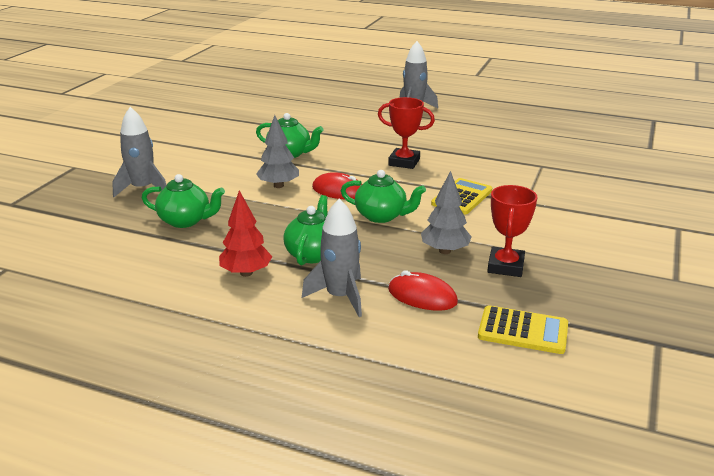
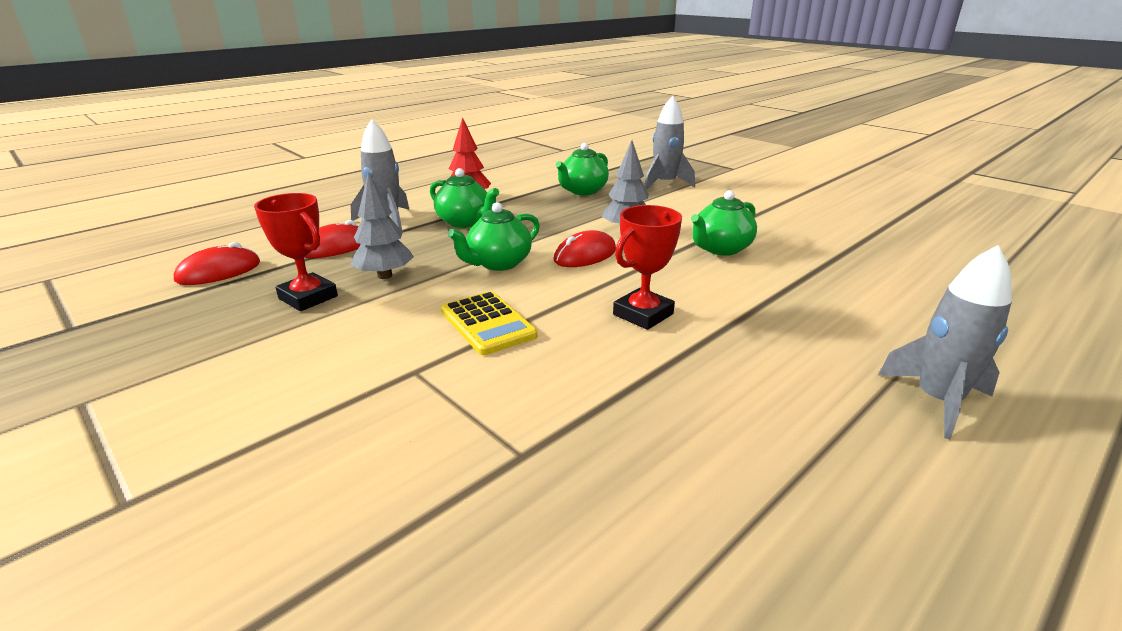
camera: 115 degrees right, 0 degrees up
(523, 331) = (219, 271): yellow calculator -> red mouse

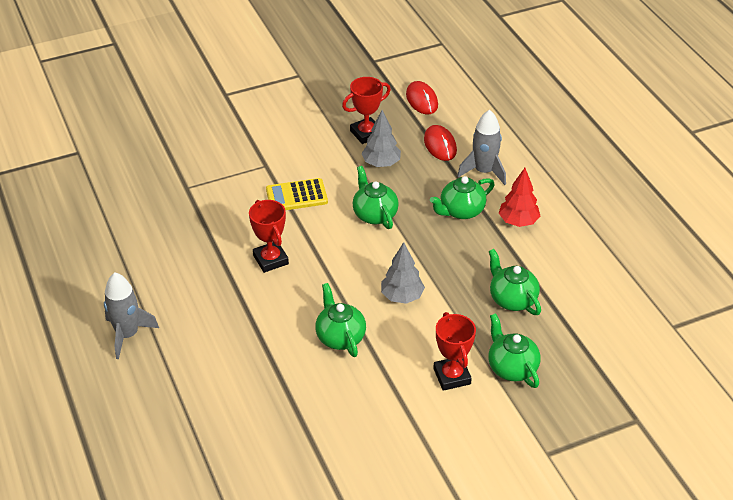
camera: 110 degrees right, 15 degrees up
(585, 255) = (367, 259): red mouse -> none
(664, 184) = (511, 368): grey rocket -> green teapot
(703, 200) = (452, 376): none -> red trophy

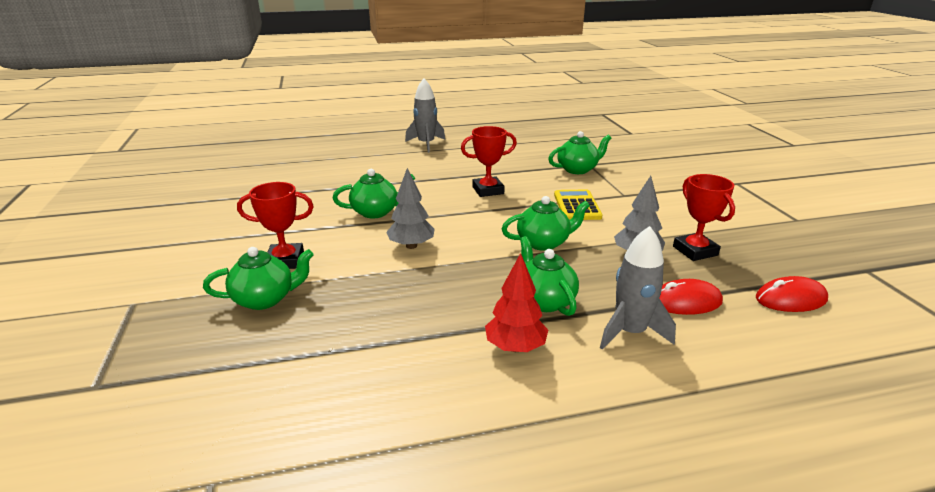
camera: 100 degrees right, 15 degrees down
(512, 299) = (369, 317): green teapot -> green teapot (578, 169)

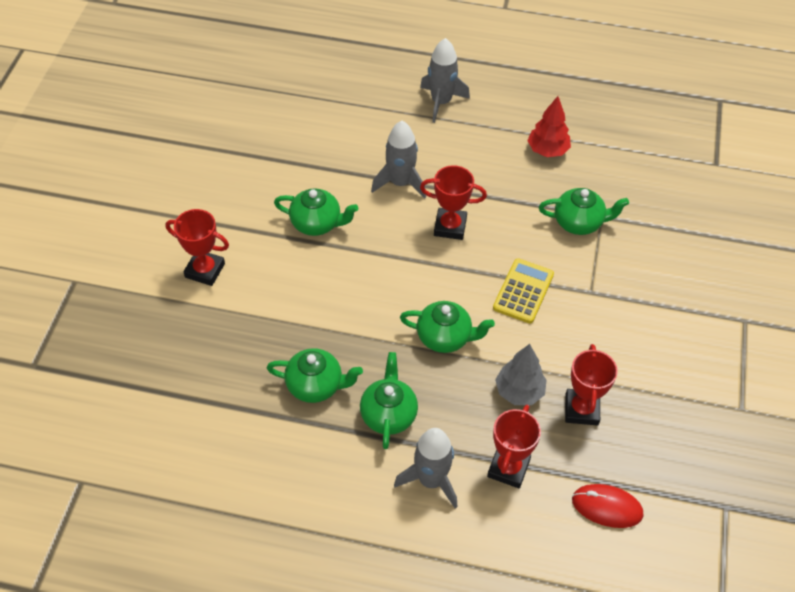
camera: 25 degrees right, 25 degrees up
(265, 299) = (171, 317): green teapot -> green teapot (316, 385)
(411, 246) = (321, 292): grey tree -> none
(429, 180) = (400, 183): none -> grey rocket
(515, 347) = (330, 455): red tree -> red tree (547, 150)
(685, 302) = (508, 468): red mouse -> red trophy

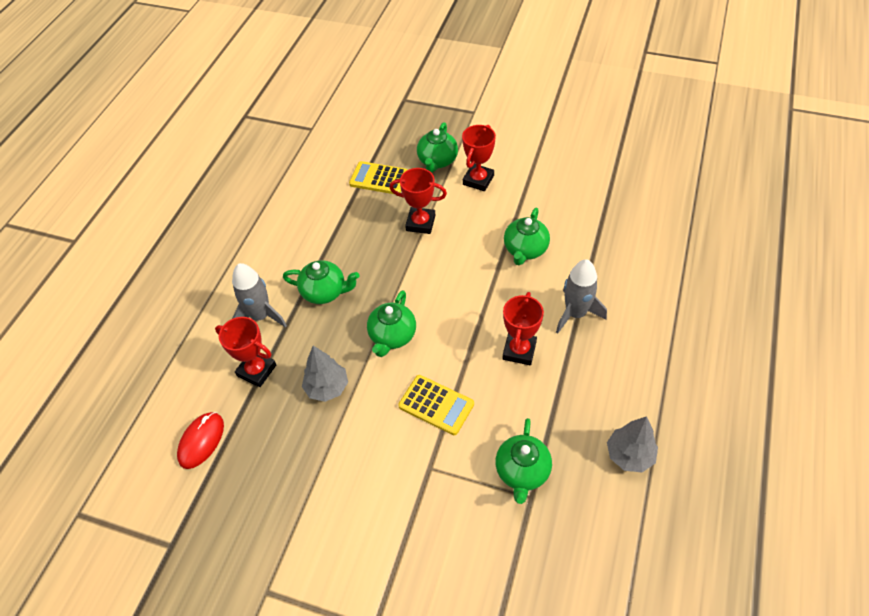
camera: 100 degrees right, 0 degrees up
(195, 379) = (379, 179): none -> yellow calculator
(316, 385) = (360, 247): green teapot -> green teapot (437, 161)
(441, 102) = (695, 357): grey rocket -> none
(547, 150) = (629, 455): red tree -> grey tree
(581, 409) = (298, 436): red trophy -> red trophy (420, 223)

